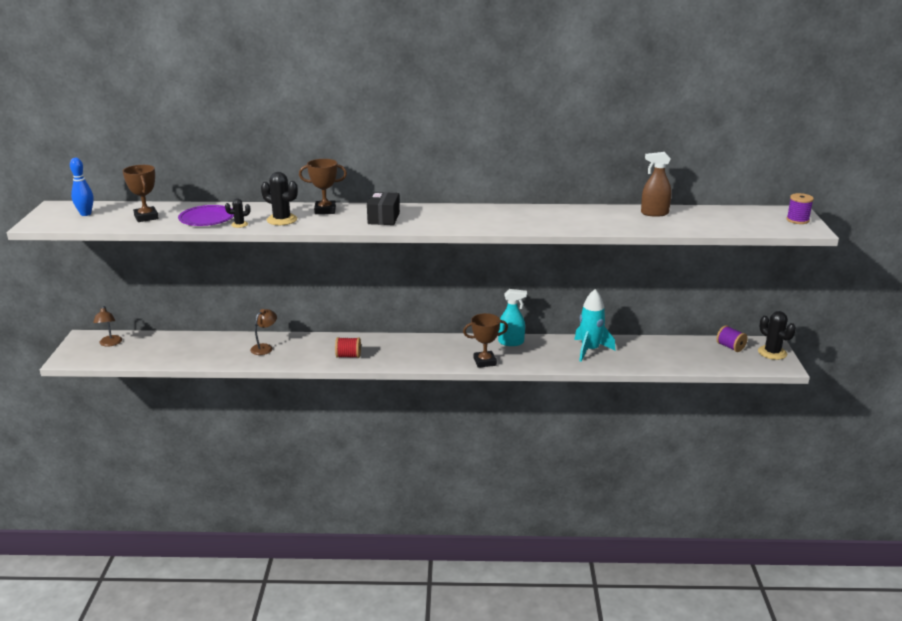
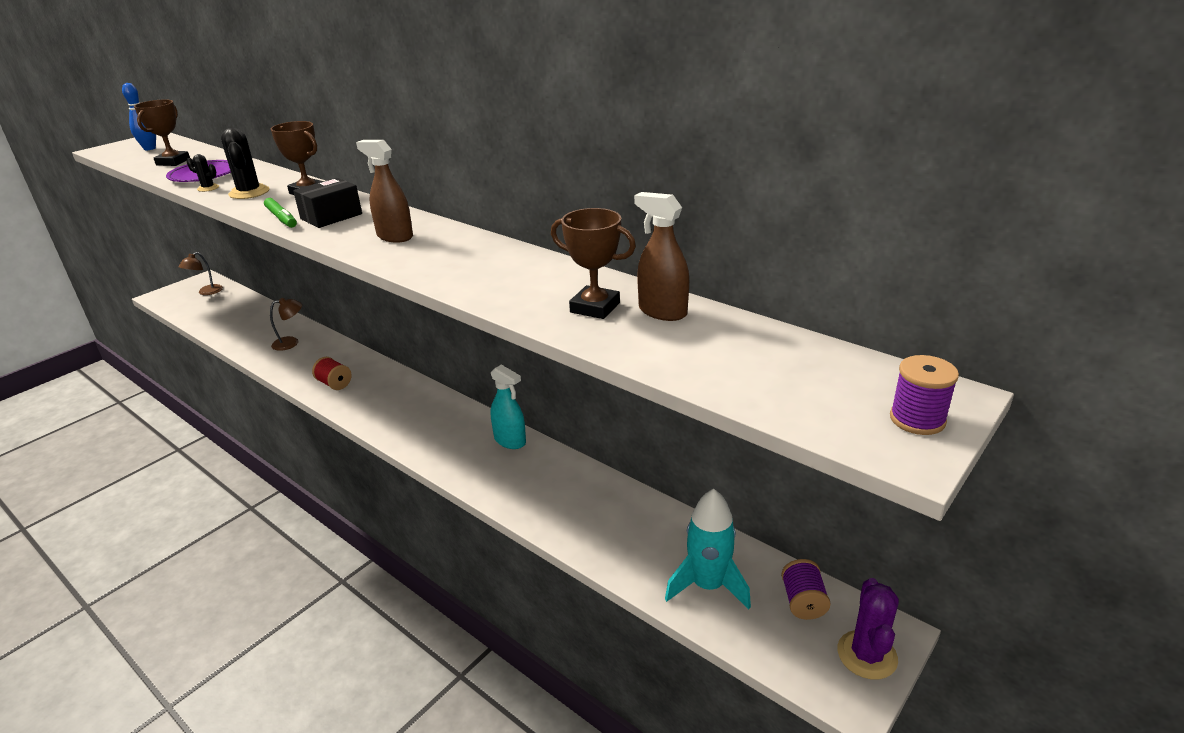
camera: 40 degrees right, 5 degrees up
(353, 226) = (281, 218): none -> green marker
(452, 218) = (394, 236): none -> brown spray bottle
(484, 362) = (440, 455): brown trophy -> brown trophy (595, 307)
(590, 350) = (583, 499): turquoise rocket -> turquoise rocket (707, 585)
(772, 353) = (867, 655): black cactus -> purple cactus

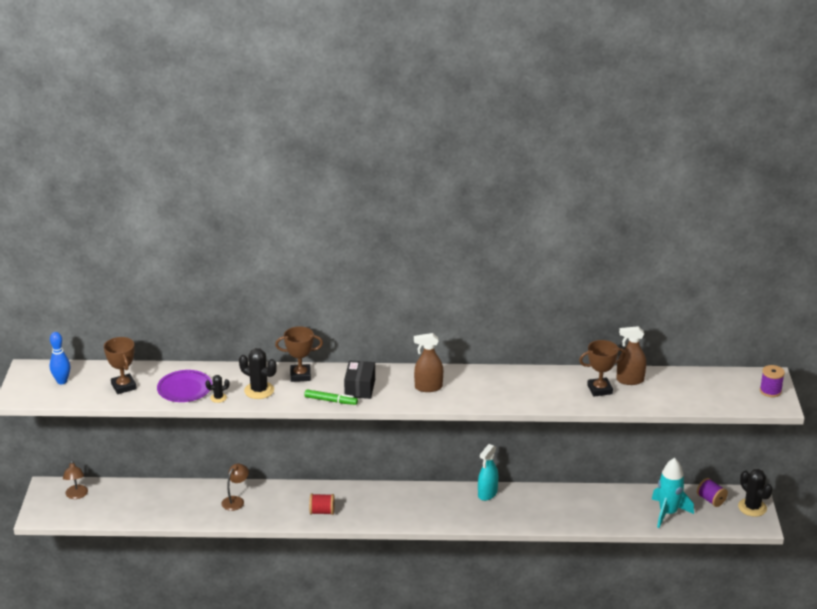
camera: 40 degrees left, 0 degrees up
(510, 441) = (487, 494): turquoise spray bottle -> turquoise spray bottle turned 120 degrees clockwise
(867, 655) = (752, 507): purple cactus -> black cactus

